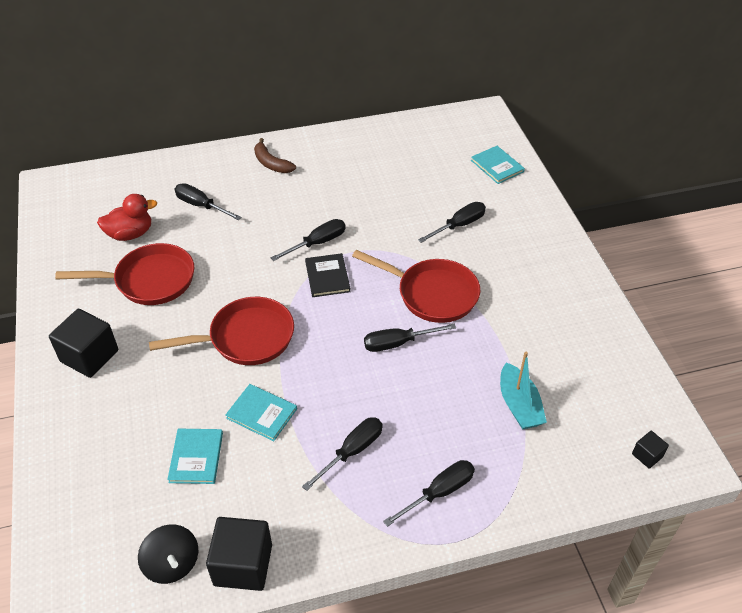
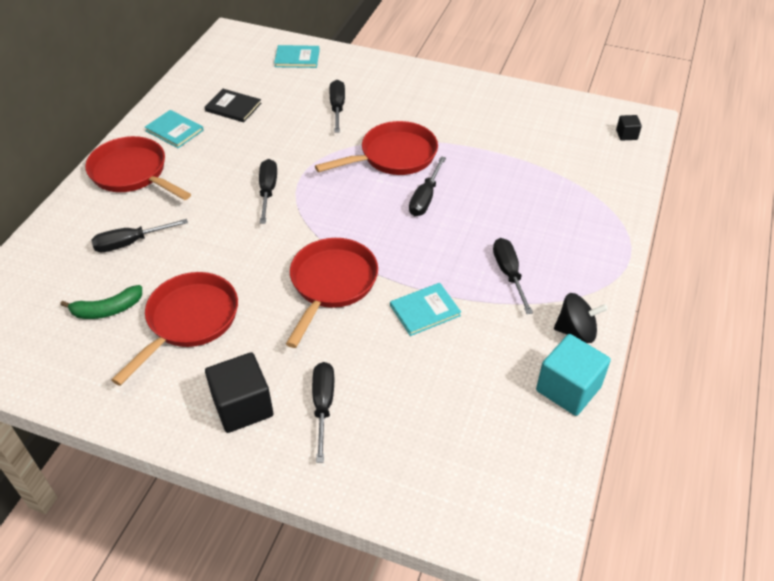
camera: 55 degrees left, 0 degrees up
(130, 234) = (107, 310): red duck -> green banana
(172, 564) = (535, 436): black spinning top -> black spinning top (576, 331)
(196, 457) = (436, 374): turquoise book -> turquoise book (174, 130)
(243, 565) = (568, 388): black cube -> turquoise cube
(271, 163) = (133, 173): brown banana -> red pan
(327, 277) = (313, 203): black book -> black book (233, 107)
(439, 492) = (583, 245): black screwdriver -> black screwdriver (323, 406)
(519, 405) = (539, 168): turquoise boat -> none

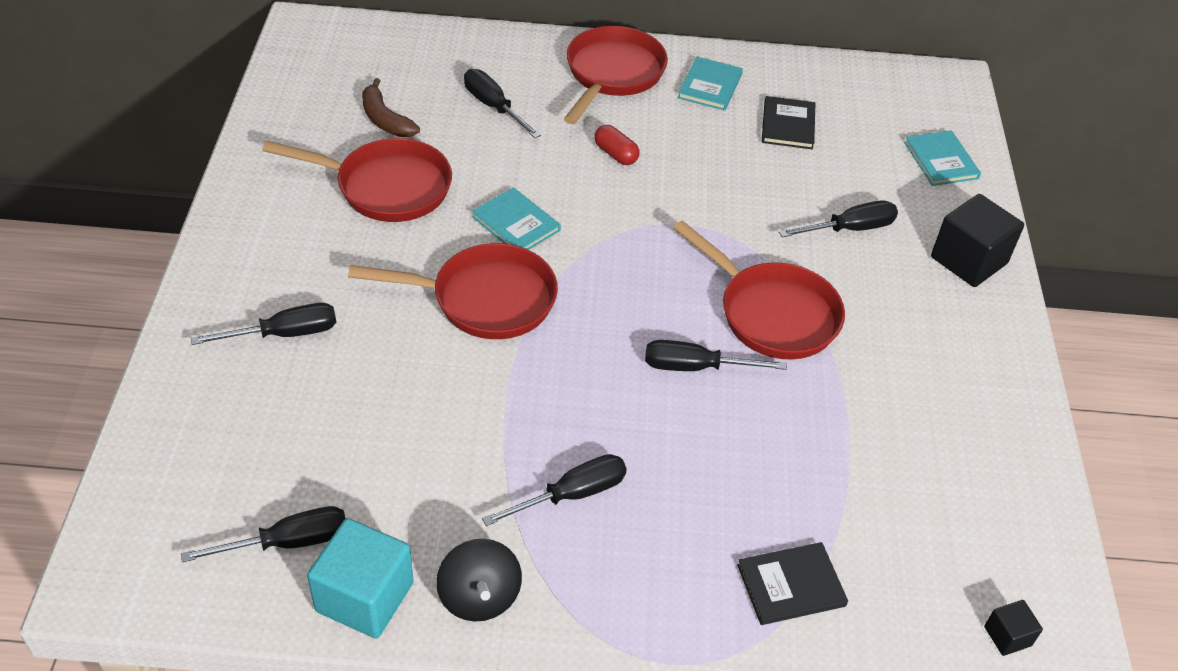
camera: 70 degrees right, 0 degrees up
(107, 310) = (385, 119): green banana -> brown banana
(219, 190) = (615, 154): none -> red capsule
(242, 406) = (271, 264): black cube -> black cube (968, 260)
(268, 191) = (635, 199): black screwdriver -> black screwdriver (288, 542)
(425, 310) = (467, 405): turquoise book -> turquoise book (516, 223)
(587, 199) = (791, 585): none -> black book

